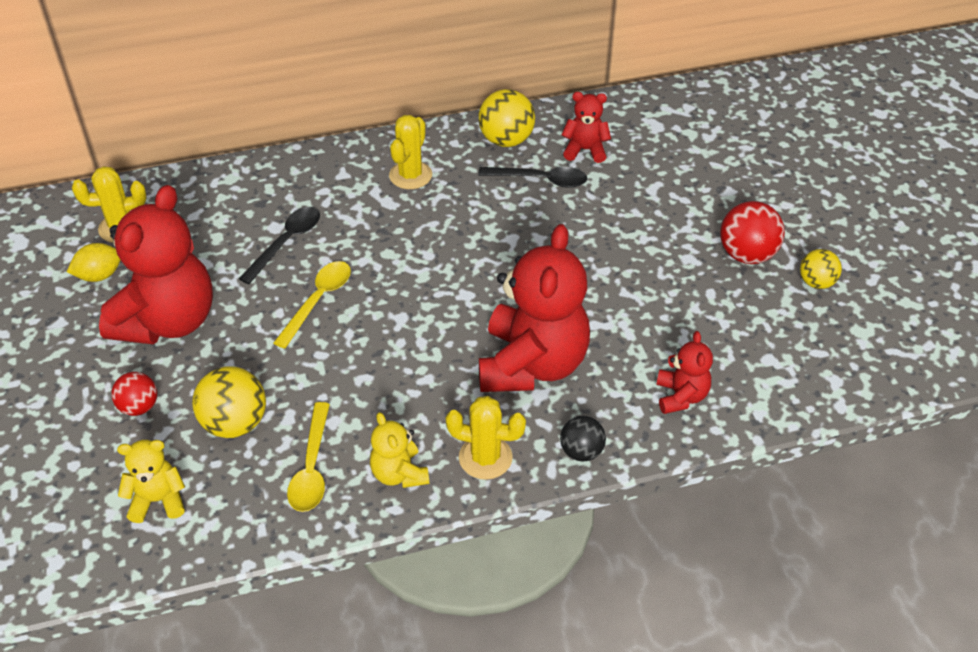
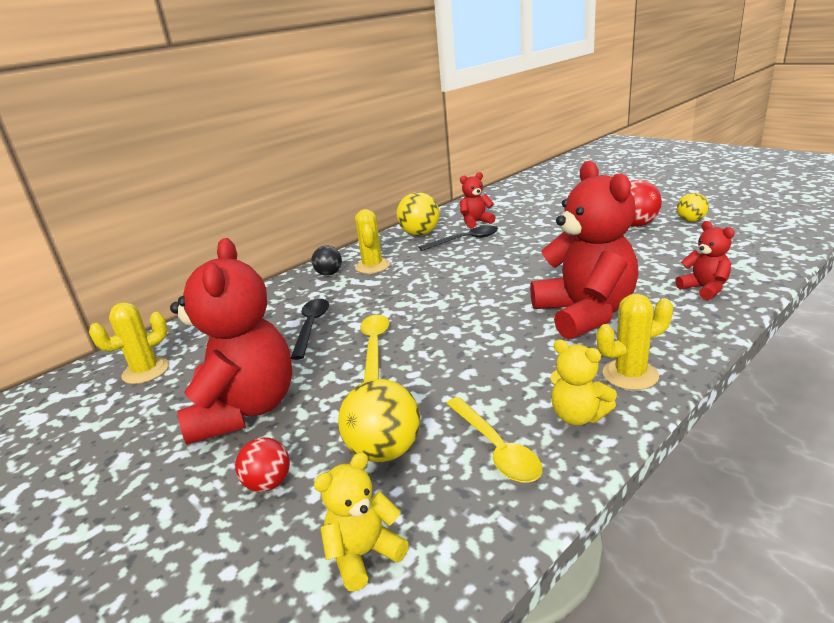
camera: 25 degrees left, 20 degrees down
(99, 275) = (145, 407): yellow lemon -> none
(581, 451) = (691, 341): black ball -> black ball (329, 274)

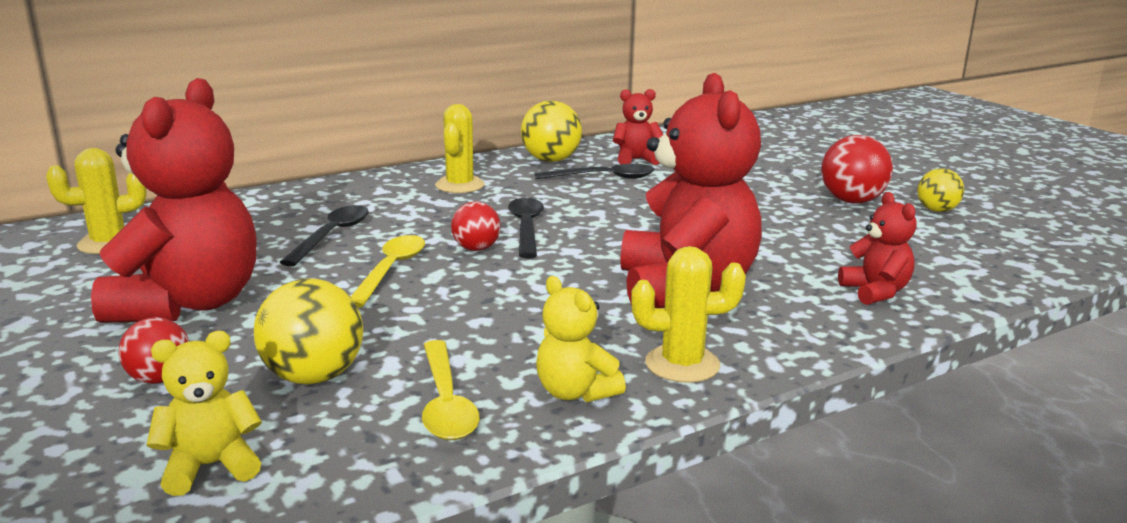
camera: 10 degrees right, 5 degrees down
(329, 274) = (399, 184): black ball -> none
(421, 314) = (476, 248): none -> red ball
(443, 290) = (526, 228): none -> black spoon

